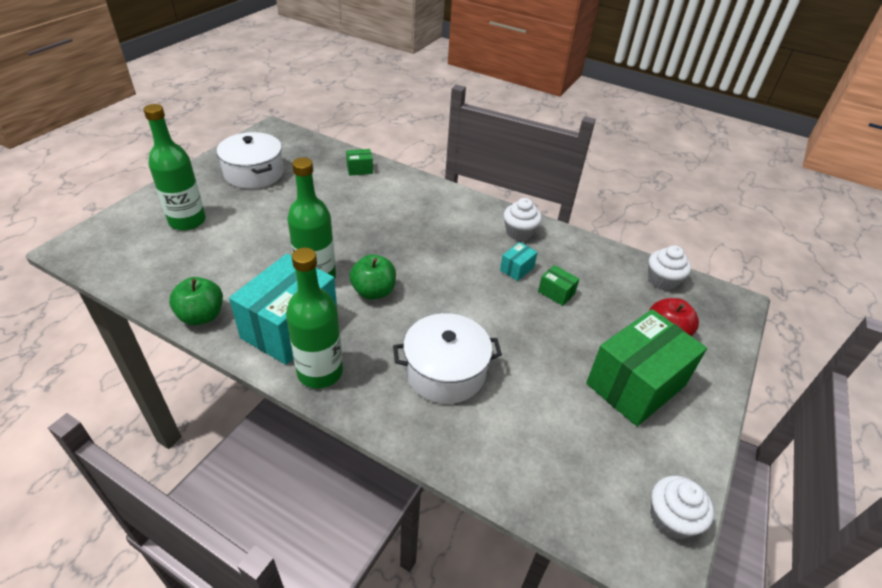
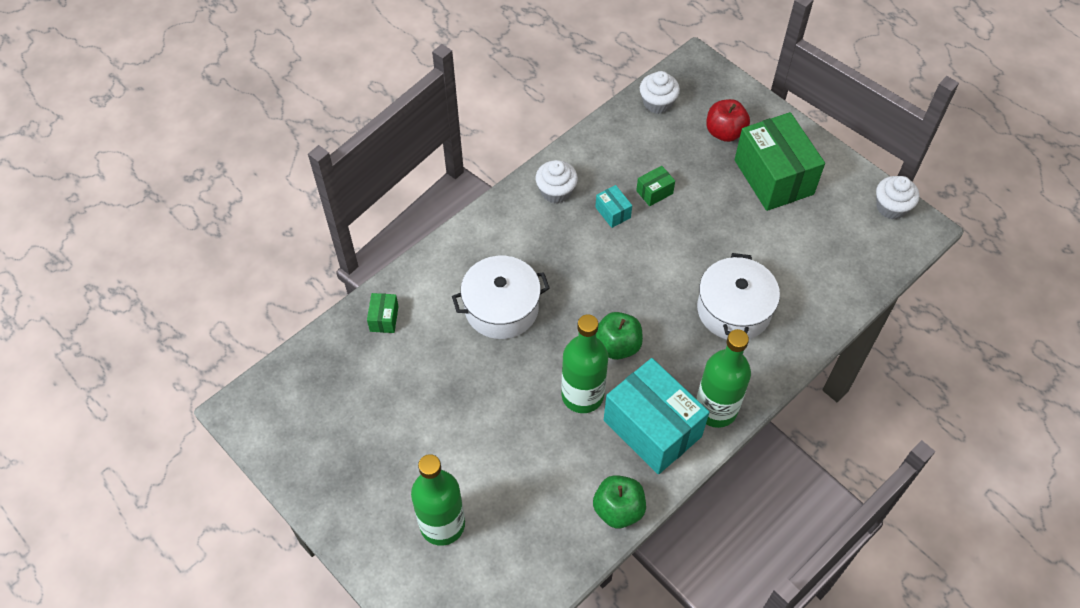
camera: 70 degrees left, 15 degrees up
(254, 173) = (354, 442): white pot -> white pot (501, 308)

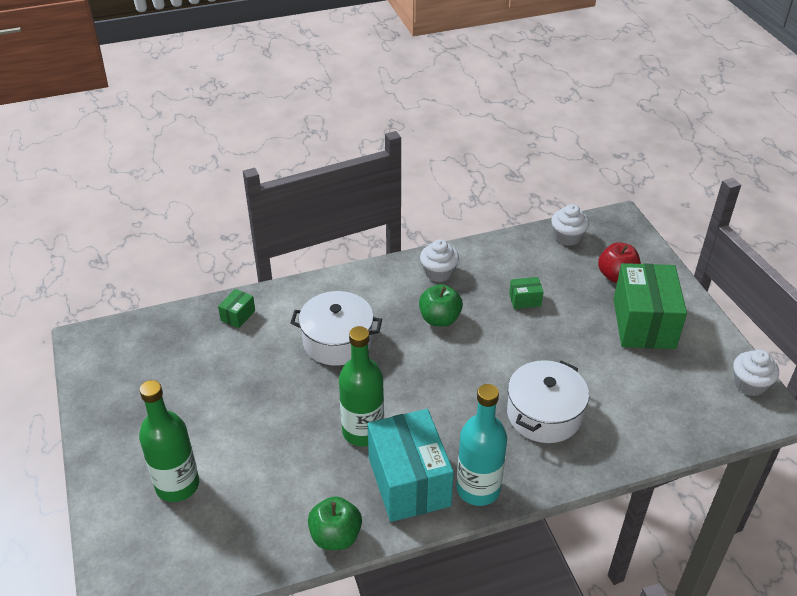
camera: 25 degrees right, 15 degrees down
(613, 212) = (478, 303): turquoise box -> none
(617, 346) = (418, 404): green apple -> green apple (439, 319)
(716, 409) = (478, 489): green bottle -> turquoise bottle

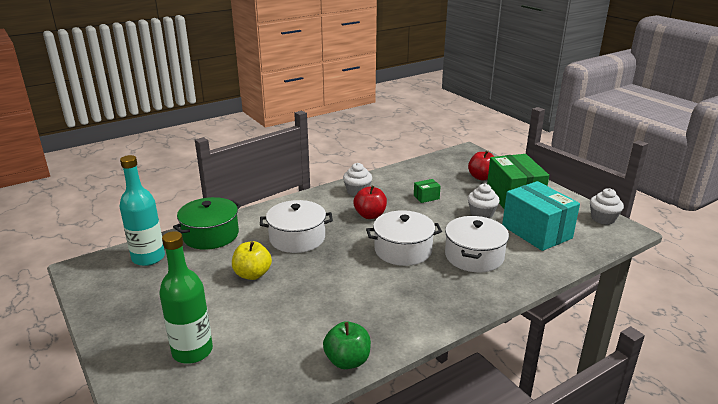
camera: 15 degrees left, 15 degrees down
(238, 315) = (210, 235): green box -> green pot
(269, 388) = (252, 274): none -> yellow apple
(363, 431) = (341, 288): green bottle -> none
(409, 481) = (392, 313): turquoise box -> turquoise box (536, 232)
(439, 319) = (370, 215): green apple -> red apple
(459, 386) = (403, 250): none -> white pot
(478, 489) = (449, 308): turquoise bottle -> turquoise bottle (148, 258)
(567, 237) = (438, 163): white cupcake -> white cupcake (481, 214)

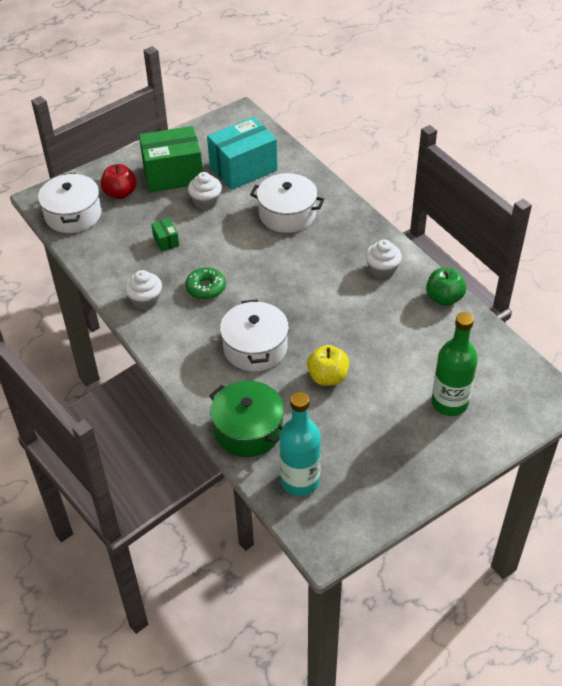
camera: 90 degrees left, 20 degrees up
(370, 215) = (206, 288): red apple -> green donut
(403, 250) = (277, 262): white pot -> white pot (73, 214)
(603, 219) = (219, 123): white cupcake -> white cupcake (382, 269)

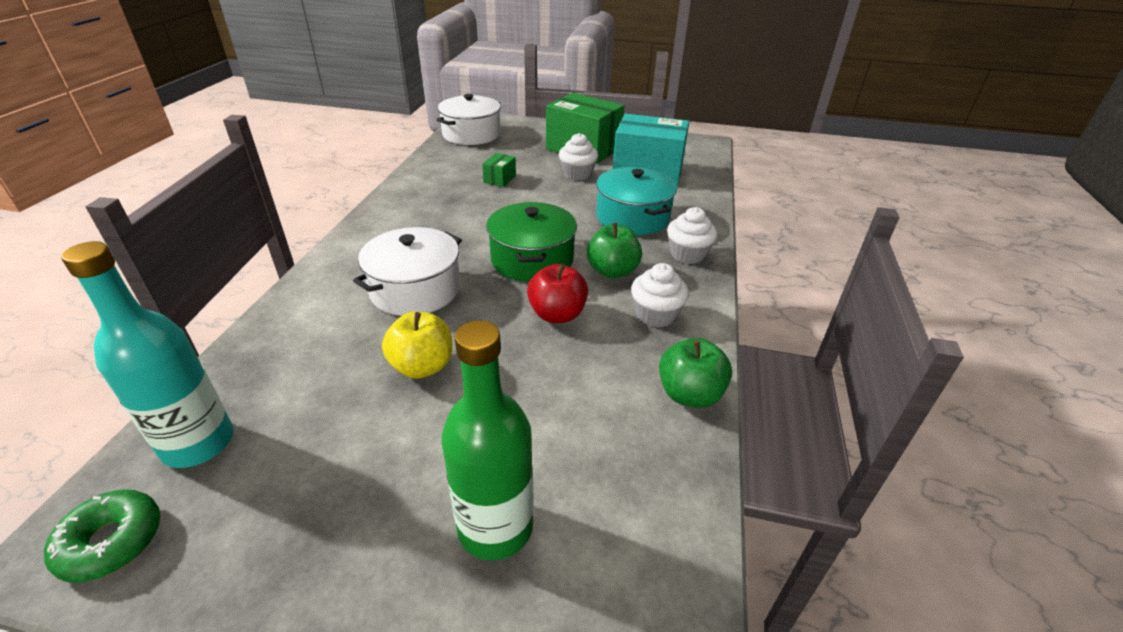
camera: 45 degrees right, 10 degrees down
(120, 193) = (524, 140): red apple -> red apple (557, 314)
(145, 300) = (410, 202): white cupcake -> white cupcake (687, 254)
(206, 288) = (467, 223): green donut -> green donut (111, 542)
(248, 429) = (271, 349): green pot -> green pot (532, 259)
(287, 214) = (632, 217): white pot -> turquoise pot
(329, 260) = (612, 271): none -> green apple

